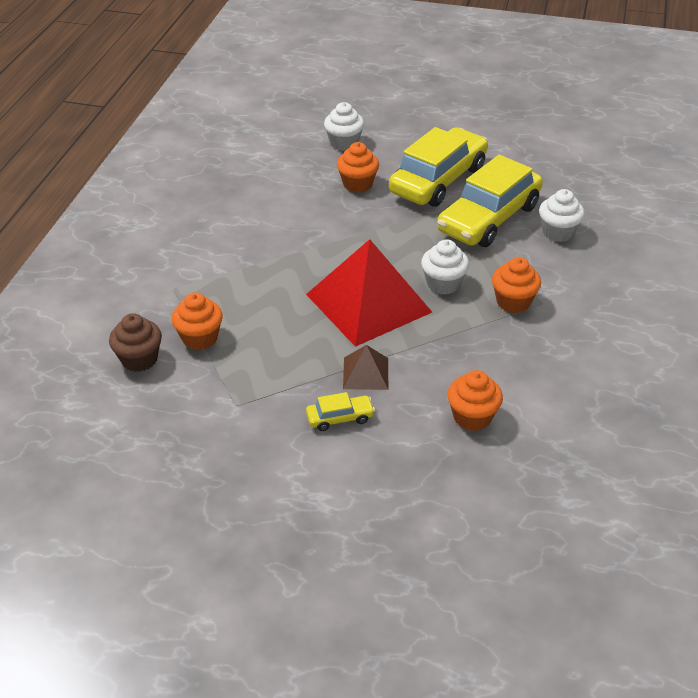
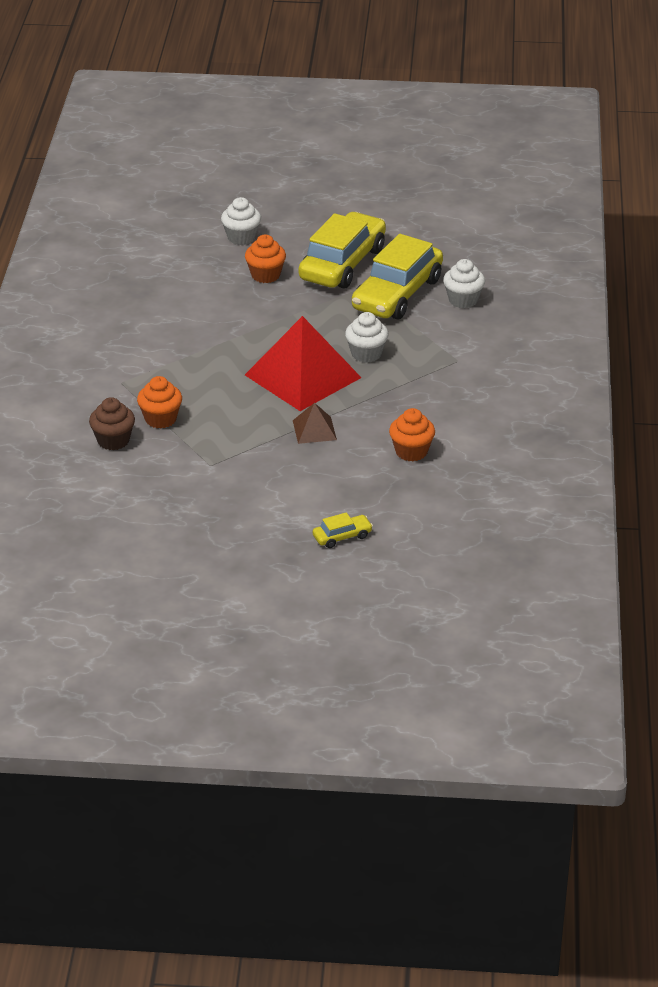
camera: 10 degrees left, 5 degrees down
(340, 418) = (301, 464): yellow car -> yellow car (342, 536)
(513, 302) = (431, 362): orange cupcake -> none

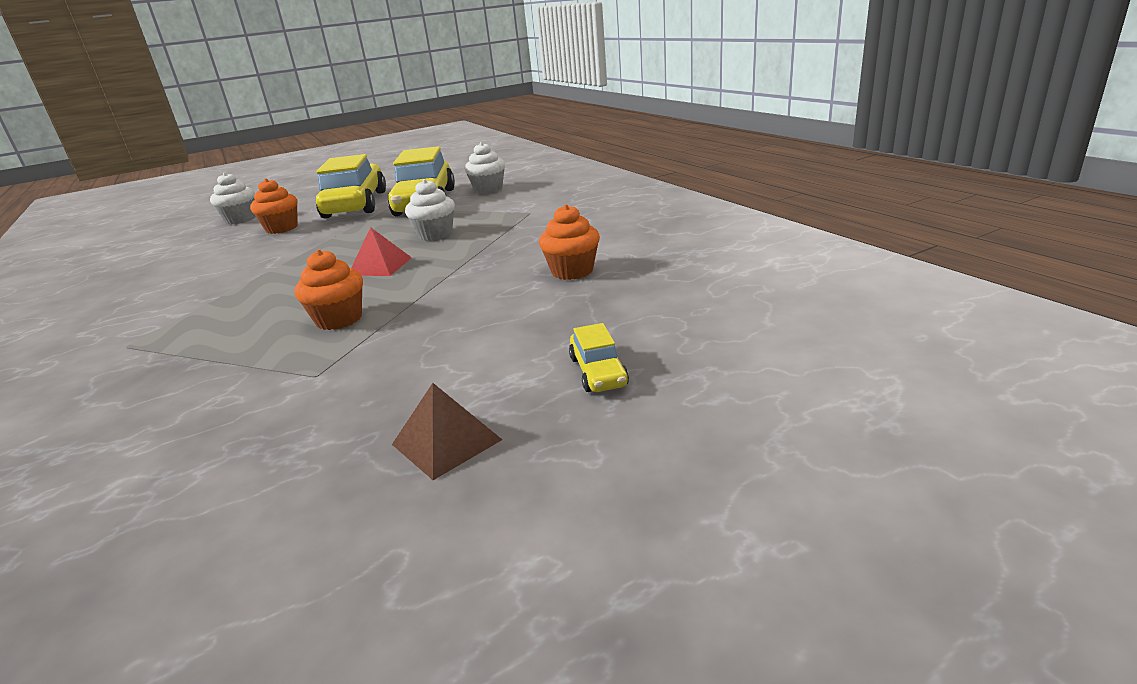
camera: 30 degrees left, 10 degrees down
(113, 440) = (127, 409): brown cupcake -> none
(160, 419) = (204, 358): orange cupcake -> orange cupcake (339, 319)
(303, 376) = (380, 266): red pyramid -> red pyramid, size x0.46
(314, 430) = (436, 295): brown pyramid -> brown pyramid (446, 442)
(342, 536) = (598, 372): yellow car -> yellow car turned 135 degrees clockwise

